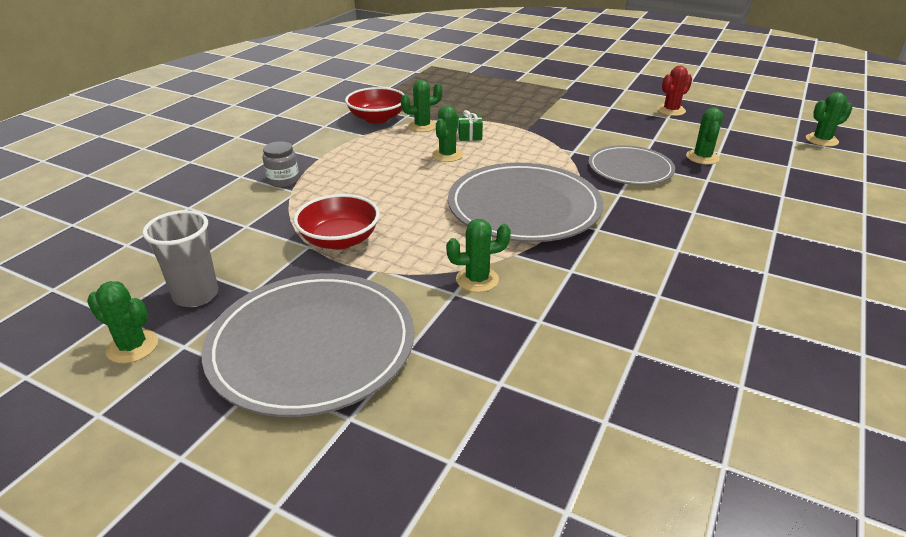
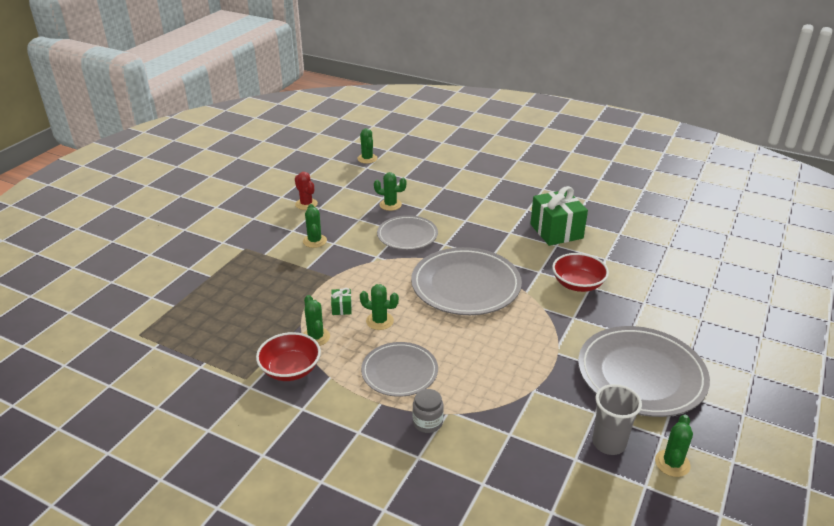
camera: 90 degrees left, 0 degrees up
(339, 240) = (522, 374): red bowl -> red bowl (578, 284)
(362, 166) = (399, 371): none -> grey plate
(477, 279) = (557, 308): green cactus -> green cactus (314, 241)
(706, 299) = (556, 231): none -> green gift

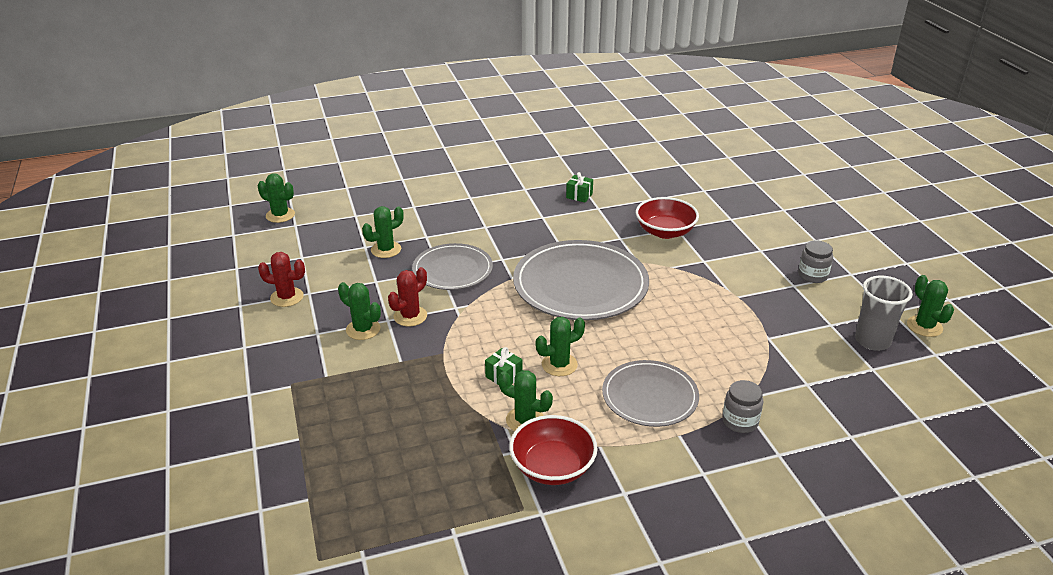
camera: 45 degrees left, 0 degrees up
(347, 247) = (410, 316): none -> red cactus
(556, 231) = (579, 196): green gift -> green gift, size x0.43
(641, 374) = (812, 275): grey plate -> grey jar

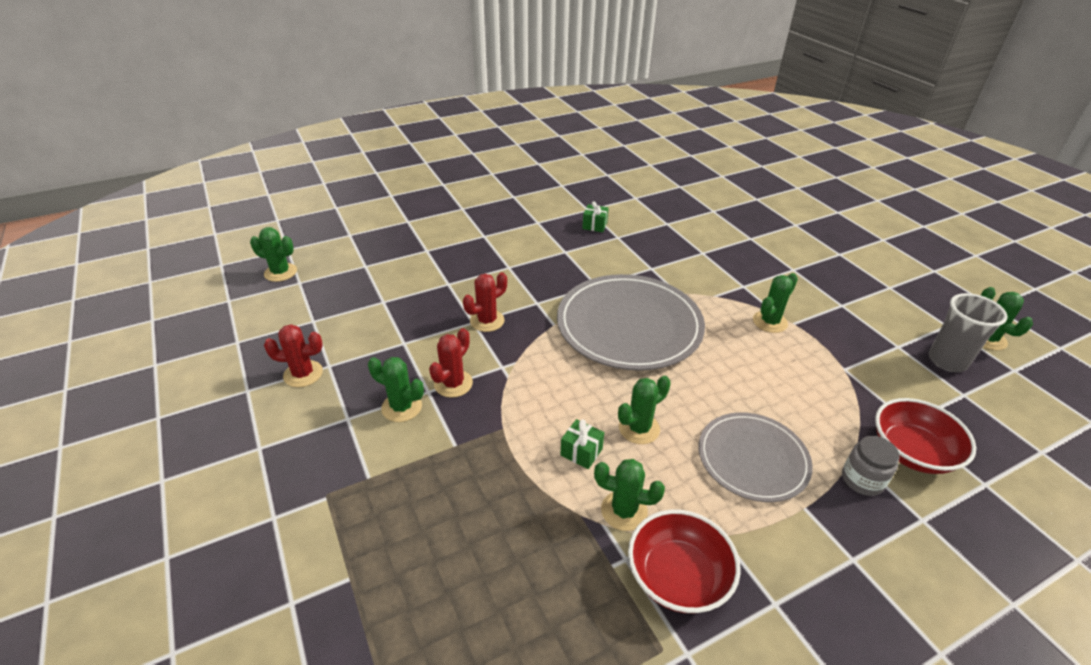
camera: 10 degrees left, 5 degrees up
(386, 250) = (407, 303): green cactus -> green cactus (770, 322)
(452, 270) = (487, 321): grey plate -> red cactus
(665, 232) = (693, 257): red bowl -> red bowl (912, 452)
(812, 275) = (855, 292): grey jar -> none

